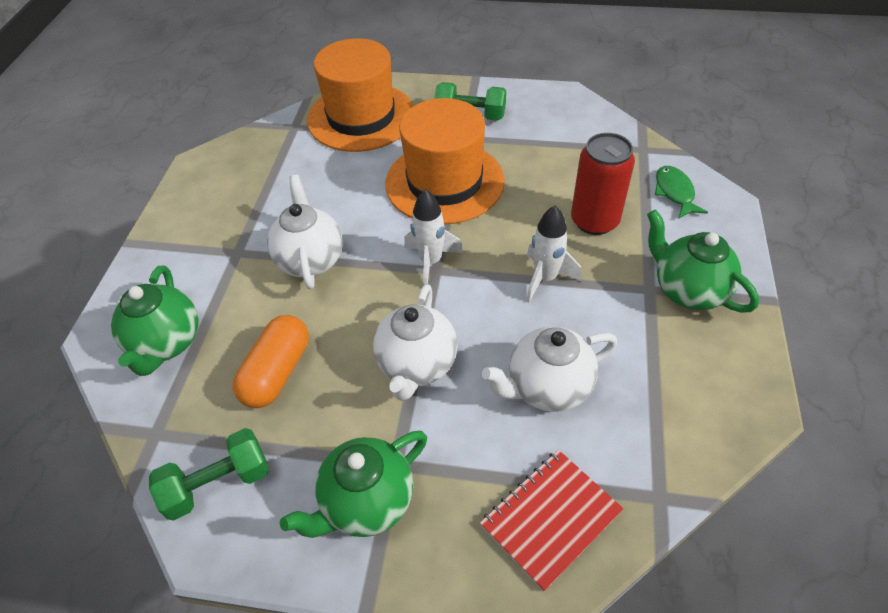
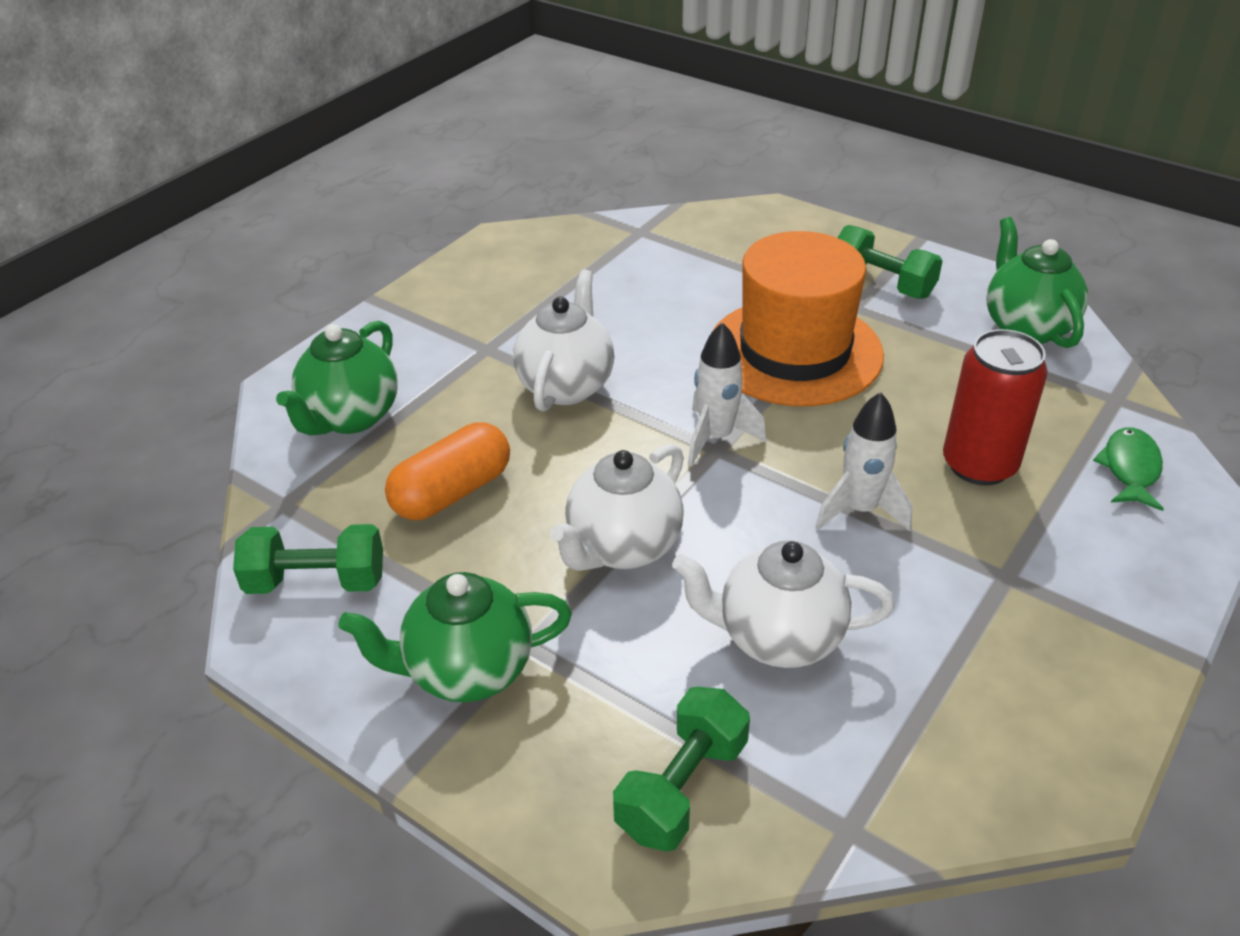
camera: 25 degrees right, 10 degrees down
(361, 117) = (732, 244): orange hat -> none
(550, 518) = (682, 788): red notebook -> green dumbbell
(688, 290) = (1065, 599): green teapot -> green teapot (1026, 327)

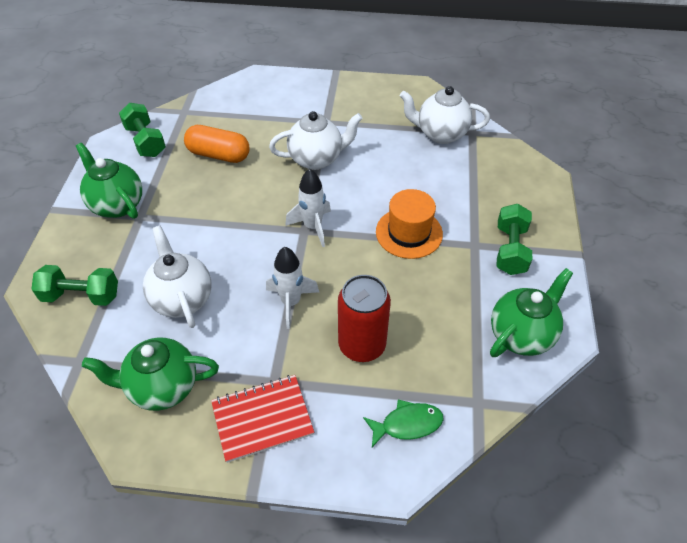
camera: 60 degrees right, 10 degrees up
(350, 417) = (248, 104): green teapot -> green teapot (162, 387)
(622, 548) = (213, 223): white teapot -> white teapot (440, 134)
(794, 352) = (409, 233): orange hat -> orange hat, size x0.62
(1071, 610) = (262, 418): none -> red notebook

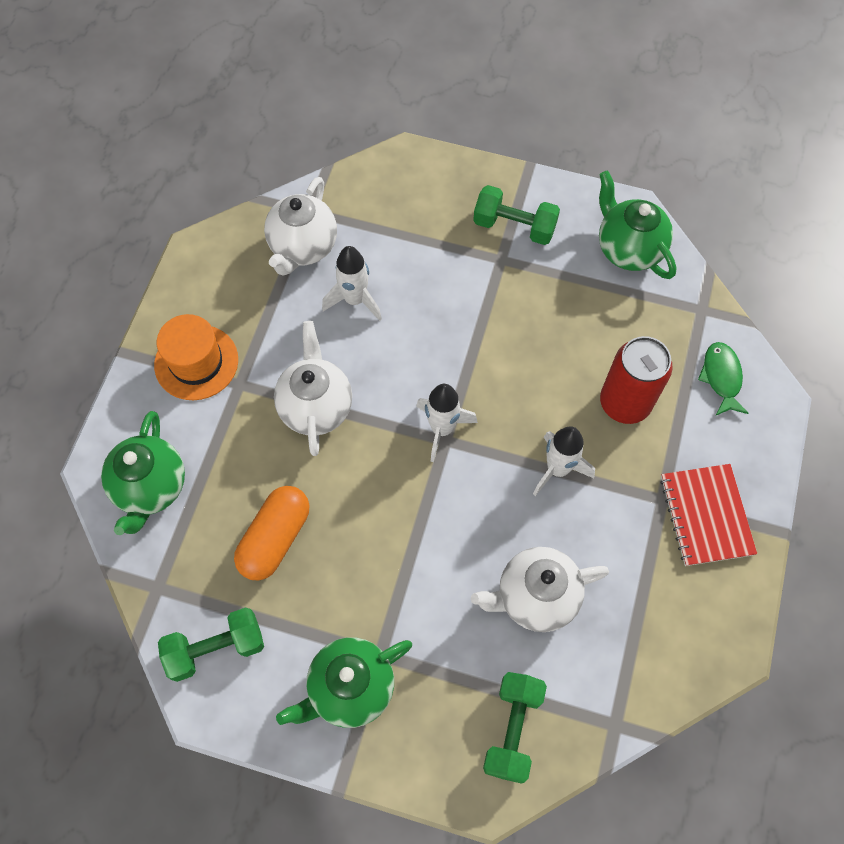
camera: 80 degrees left, 15 degrees up
(162, 387) = (659, 621): green teapot -> green teapot (151, 488)
(407, 166) = (355, 300): none -> white rocket
(409, 233) = (471, 322): orange hat -> orange hat (196, 362)

